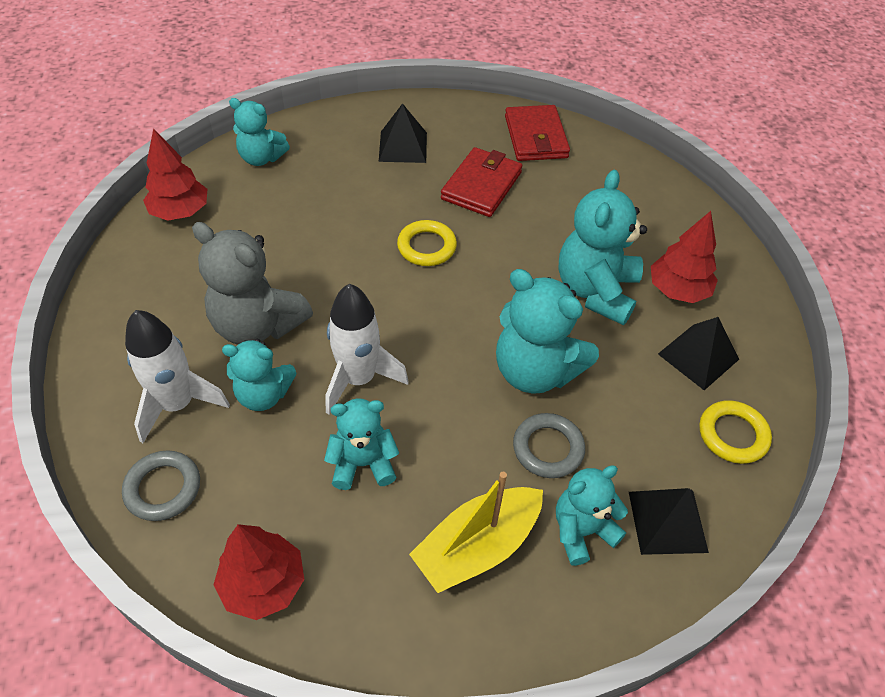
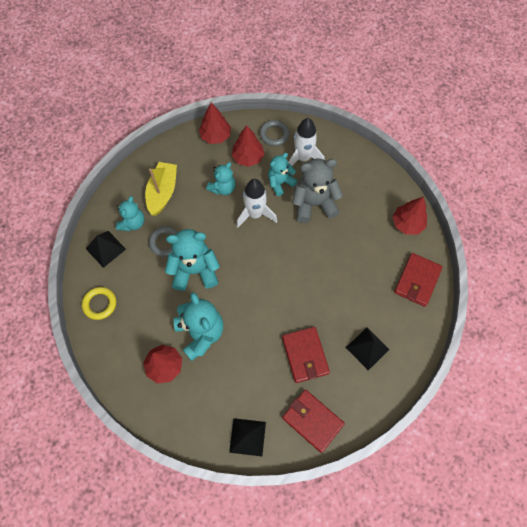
camera: 140 degrees right, 15 degrees up
(259, 483) = (248, 157): none -> red tree
(261, 158) = (417, 280): turquoise teddy bear -> red wallet
(426, 247) = (292, 294): yellow ring -> none
(698, 356) = (134, 333): black pyramid -> black pyramid (247, 437)

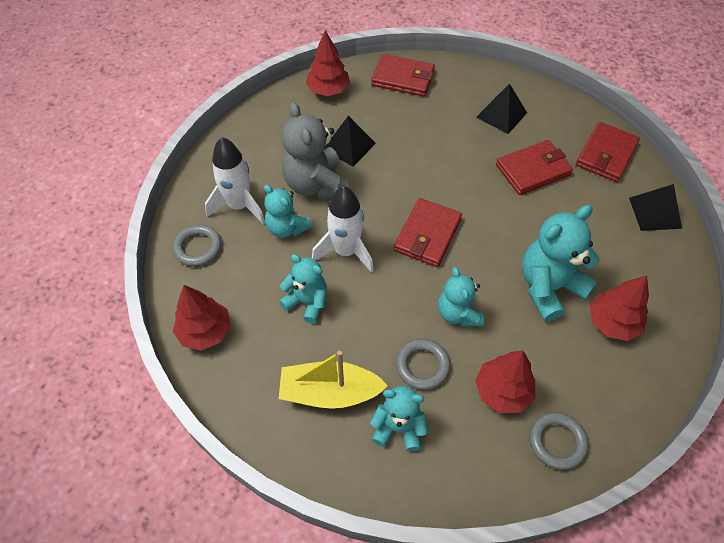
camera: 100 degrees left, 10 degrees down
(100, 304) = (557, 442): yellow ring -> grey ring
(105, 249) = (458, 462): black pyramid -> black pyramid (349, 146)
(195, 270) = (458, 313): turquoise teddy bear -> turquoise teddy bear, size x0.62
(248, 157) = (245, 276): red tree -> red tree (502, 391)
(258, 266) = (427, 235): none -> red wallet

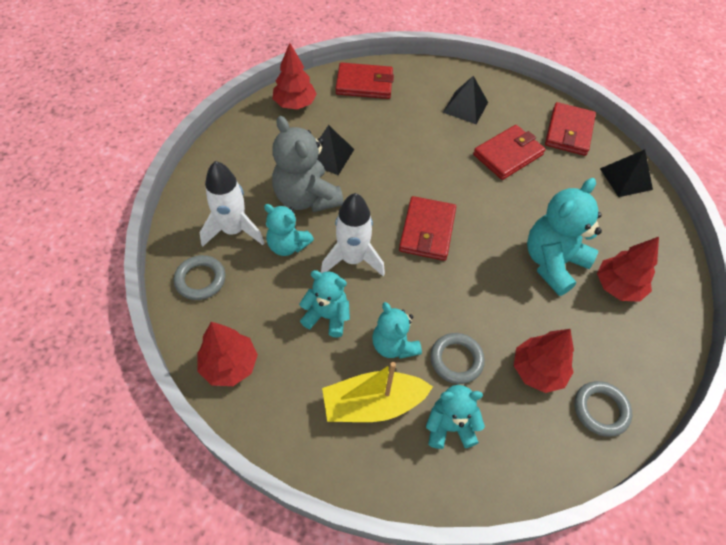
camera: 15 degrees left, 0 degrees up
(458, 313) = (476, 302): turquoise teddy bear -> turquoise teddy bear (394, 345)

